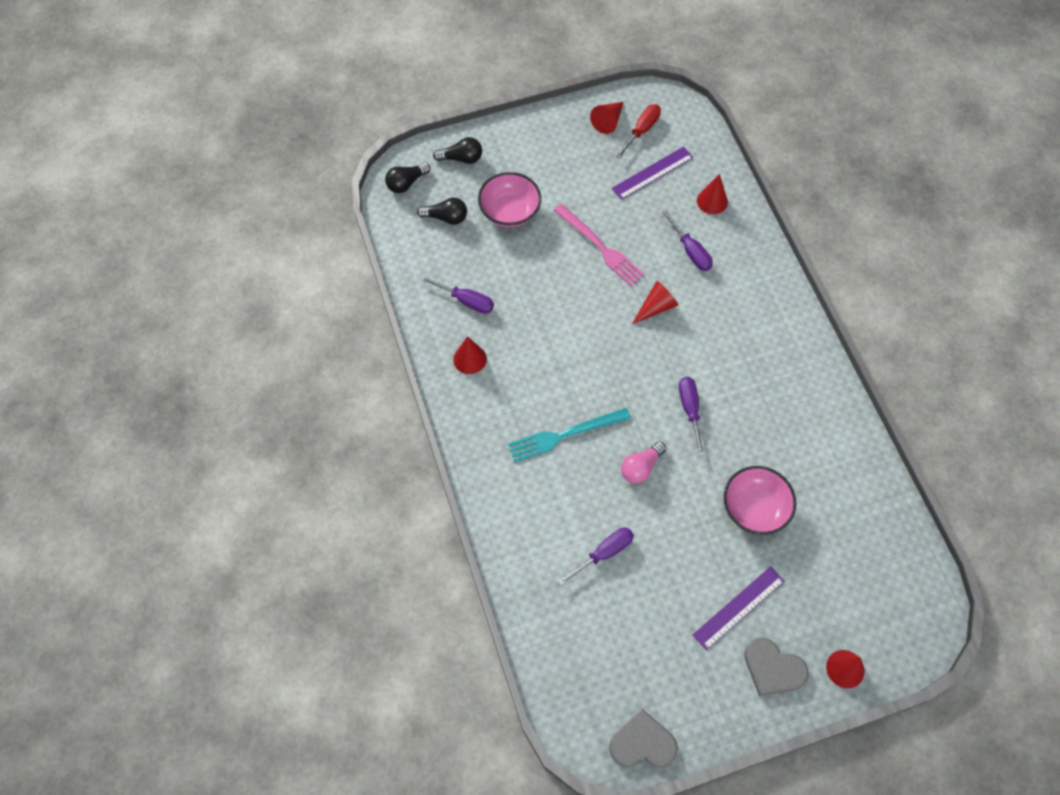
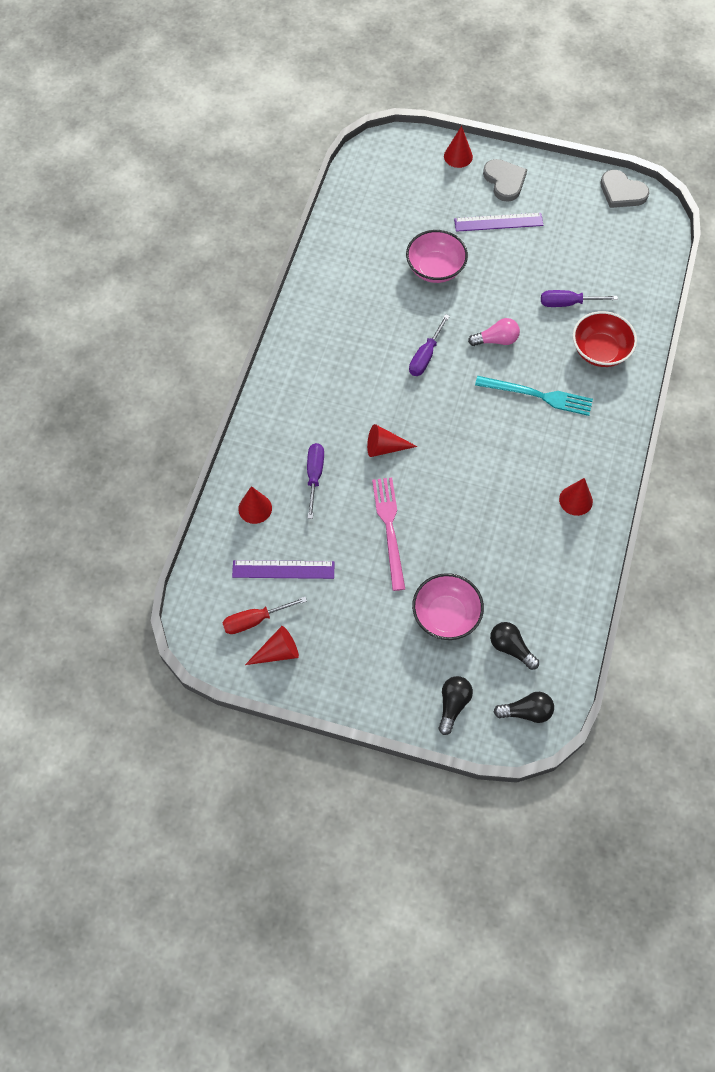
camera: 145 degrees left, 0 degrees up
(461, 158) = (453, 705): black light bulb -> black light bulb turned 75 degrees clockwise
(465, 300) = (545, 554): purple screwdriver -> none
(539, 519) = (600, 351): none -> red bowl

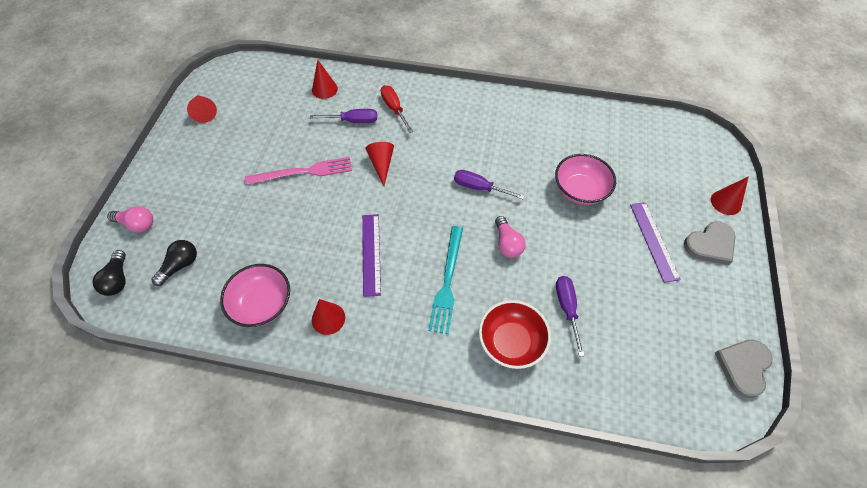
camera: 85 degrees right, 5 degrees down
(255, 620) = (231, 97): red screwdriver -> red screwdriver (394, 109)
(283, 569) = (272, 109): purple ruler -> purple ruler (371, 254)
(446, 615) = (218, 215): pink bowl -> pink bowl (262, 304)
(453, 705) = (137, 224): black light bulb -> pink light bulb

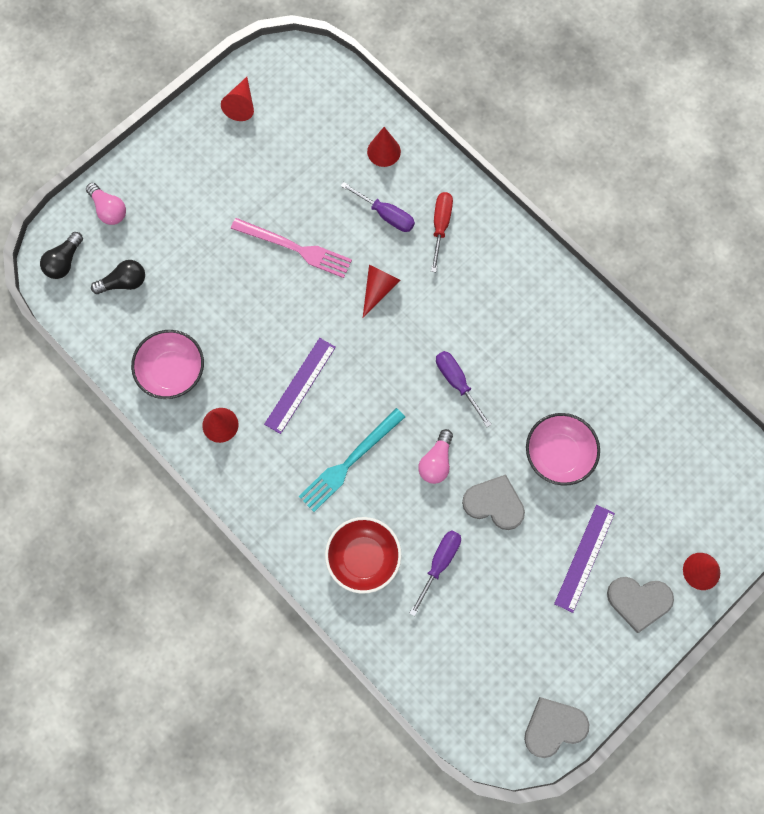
camera: 35 degrees right, 15 degrees up
(568, 245) = (494, 503): none -> grey heart

